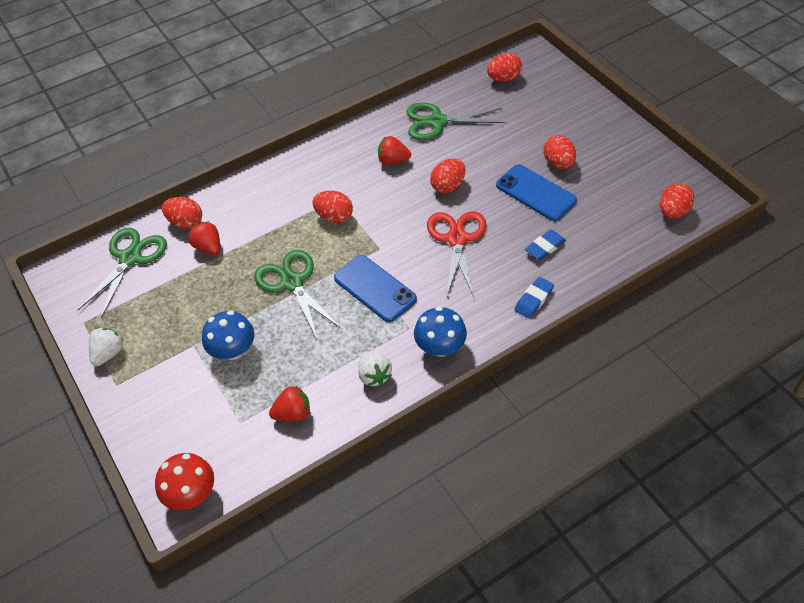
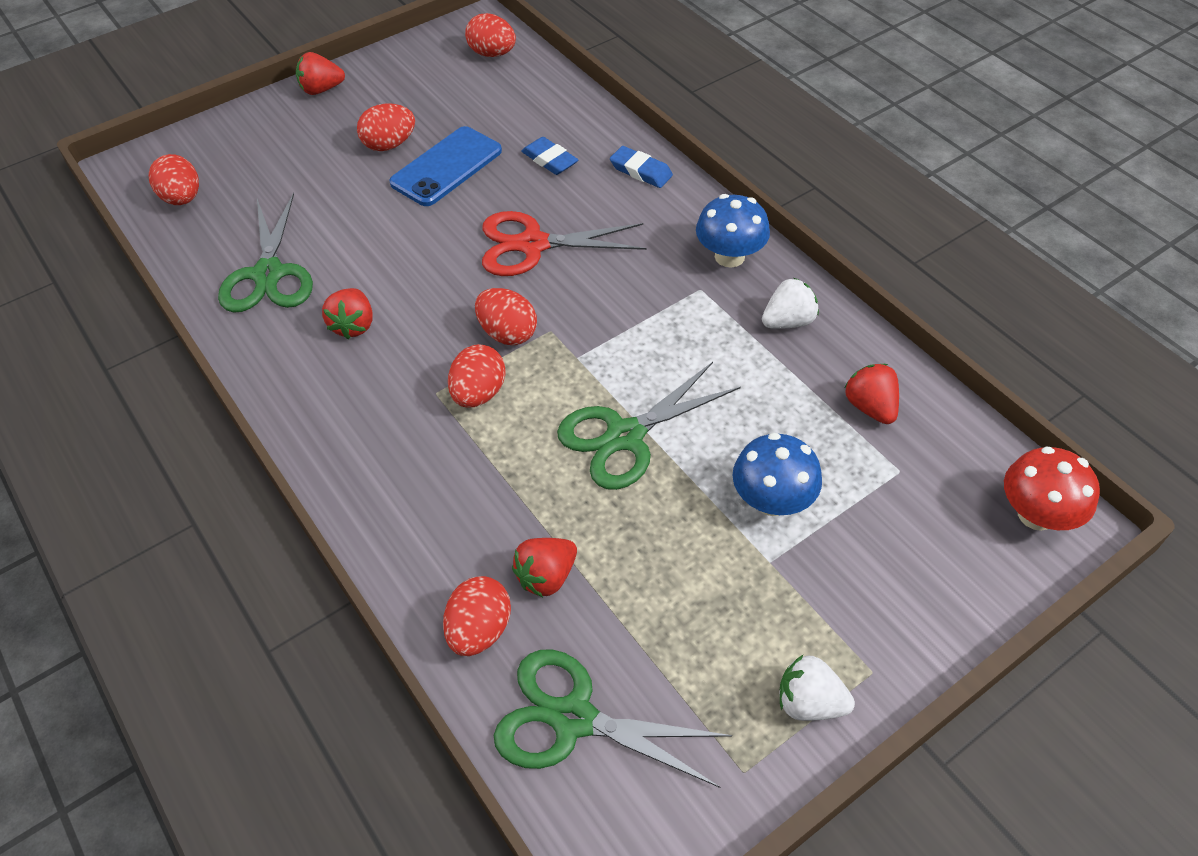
camera: 95 degrees left, 0 degrees up
(374, 288) = (631, 331): blue phone -> none
(448, 186) = (422, 257): red egg -> red egg (507, 333)
(617, 125) = (321, 89): none -> red strawberry

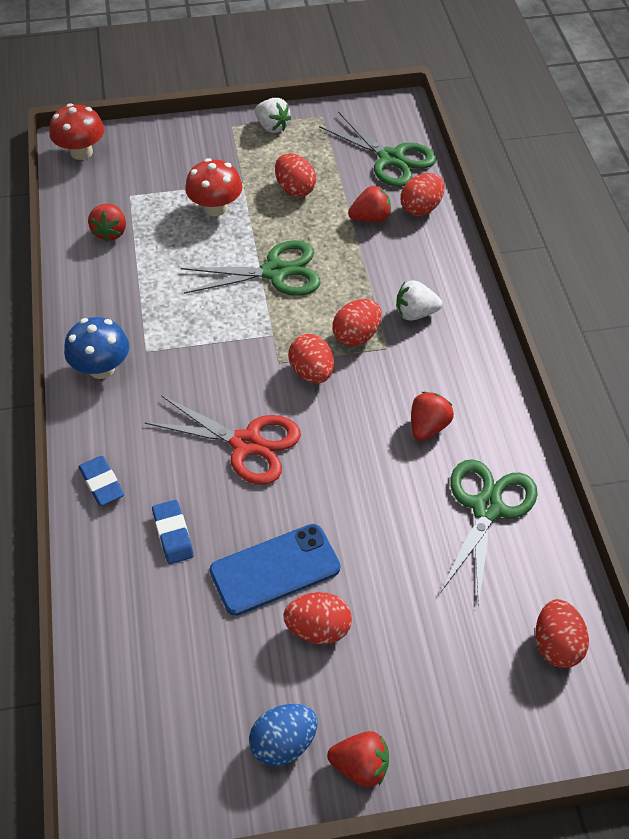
camera: 155 degrees left, 0 degrees up
(383, 82) = (283, 743): none -> blue egg
(492, 54) = (132, 737): red egg -> red egg (295, 189)
(772, 500) = (215, 208): blue mushroom -> red mushroom
(788, 321) = (107, 303): white strawberry -> white strawberry (415, 313)

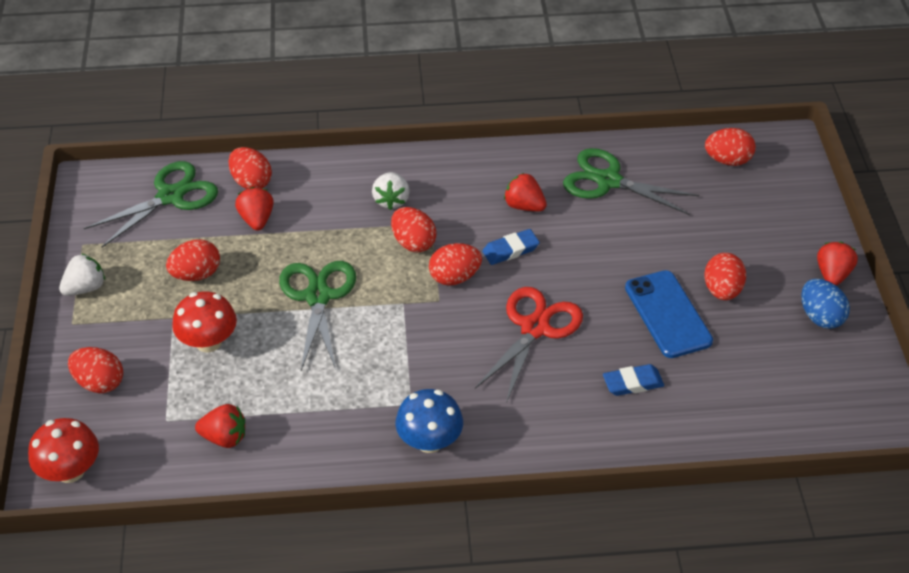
camera: 85 degrees left, 5 degrees down
(101, 483) = (575, 437): blue eraser -> blue eraser (510, 250)
(169, 152) = (99, 383): none -> red egg

